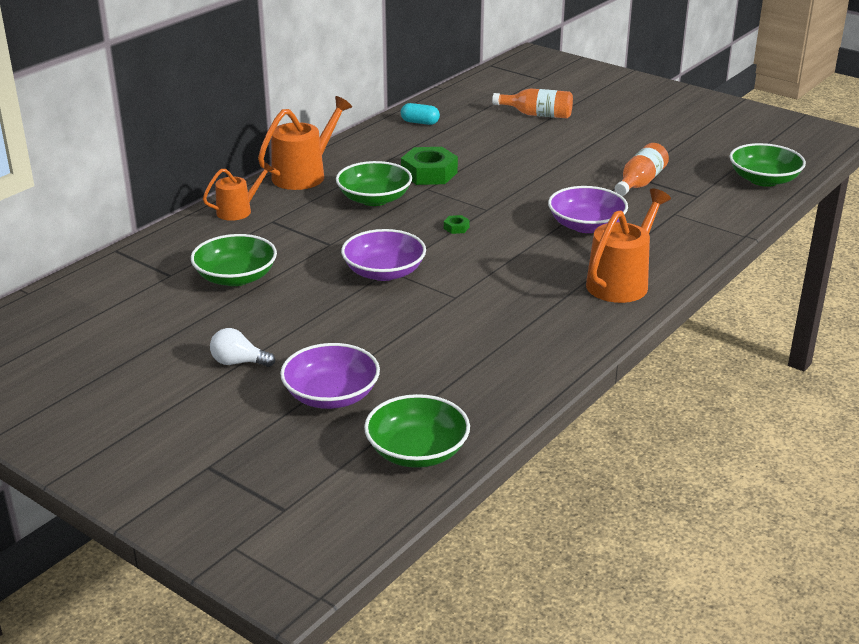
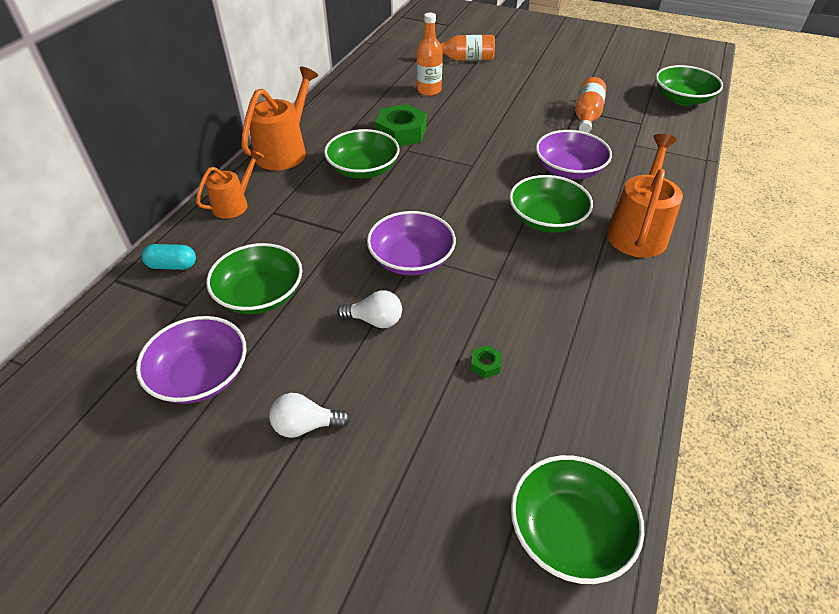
camera: 15 degrees left, 15 degrees up
(328, 308) = (375, 320): none -> white light bulb
(331, 395) = (432, 456): purple bowl -> purple bowl (201, 375)
(420, 122) = (368, 79): turquoise capsule -> turquoise capsule (172, 265)
(456, 228) = (455, 191): green nut -> green nut (485, 364)
(480, 140) = (429, 90): none -> orange bottle
(534, 261) = (546, 219): none -> green bowl

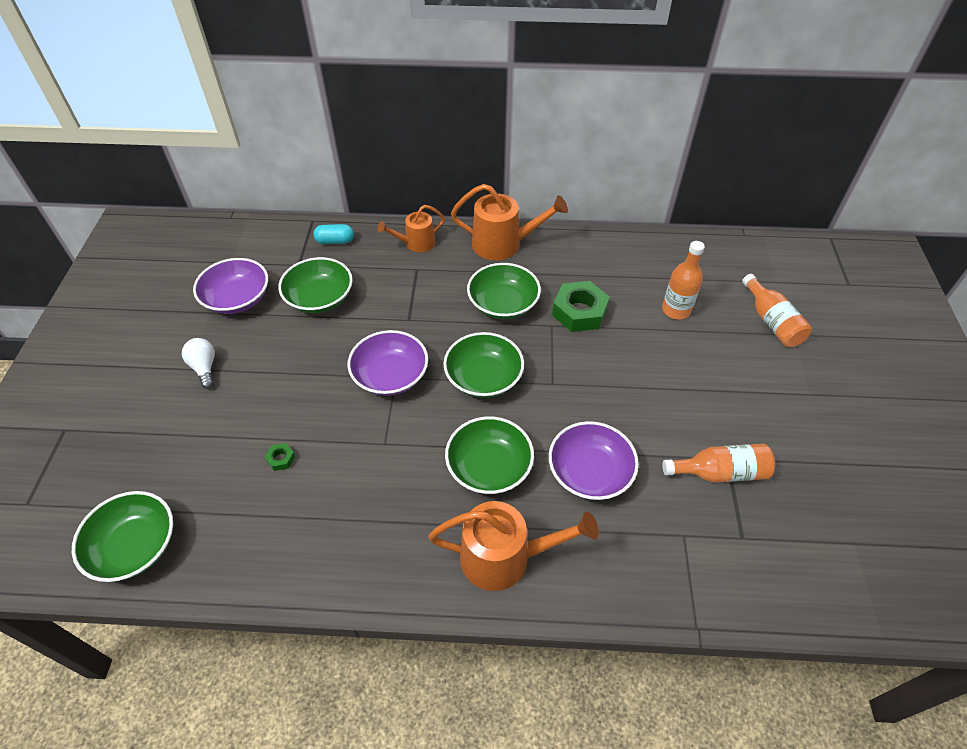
camera: 70 degrees right, 5 degrees up
(172, 265) = (335, 241): turquoise capsule -> turquoise capsule turned 75 degrees counterclockwise
(234, 204) = (416, 243): orange watering can -> orange watering can turned 135 degrees clockwise
(375, 320) = (311, 374): white light bulb -> none
(682, 99) = (849, 587): green bowl -> green bowl (483, 377)

